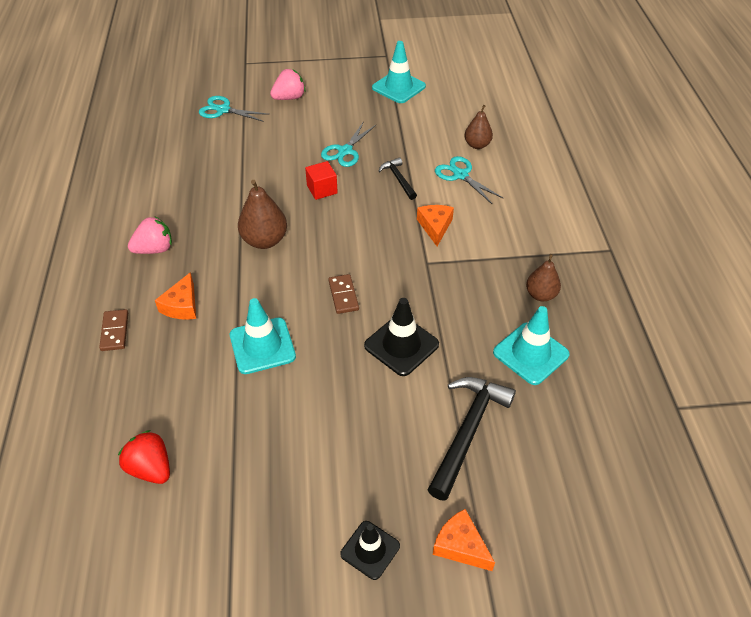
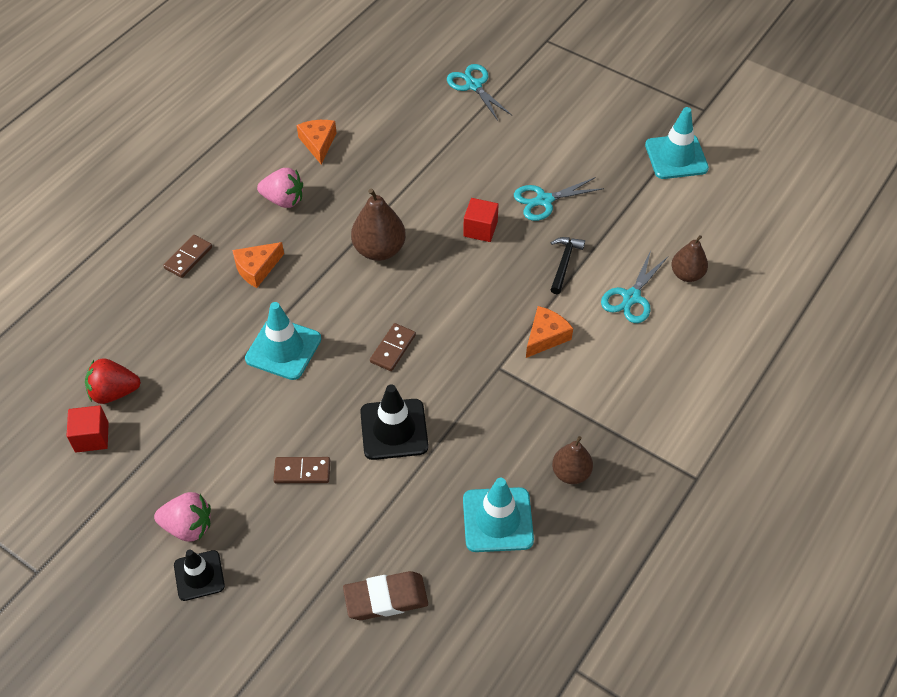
camera: 40 degrees right, 5 degrees up
(151, 468) = (114, 392): red strawberry -> red strawberry turned 90 degrees counterclockwise
(166, 516) = (92, 437): none -> red cube
(289, 98) = (550, 106): pink strawberry -> pink strawberry (188, 526)
(367, 418) = (302, 472): none -> brown domino
(460, 175) = (631, 297): turquoise scissors -> turquoise scissors turned 150 degrees counterclockwise
(460, 546) = (265, 627): orange cheese -> orange cheese (318, 143)
(468, 431) = (368, 544): black hammer -> none
(519, 457) = (386, 598): none -> brown eraser

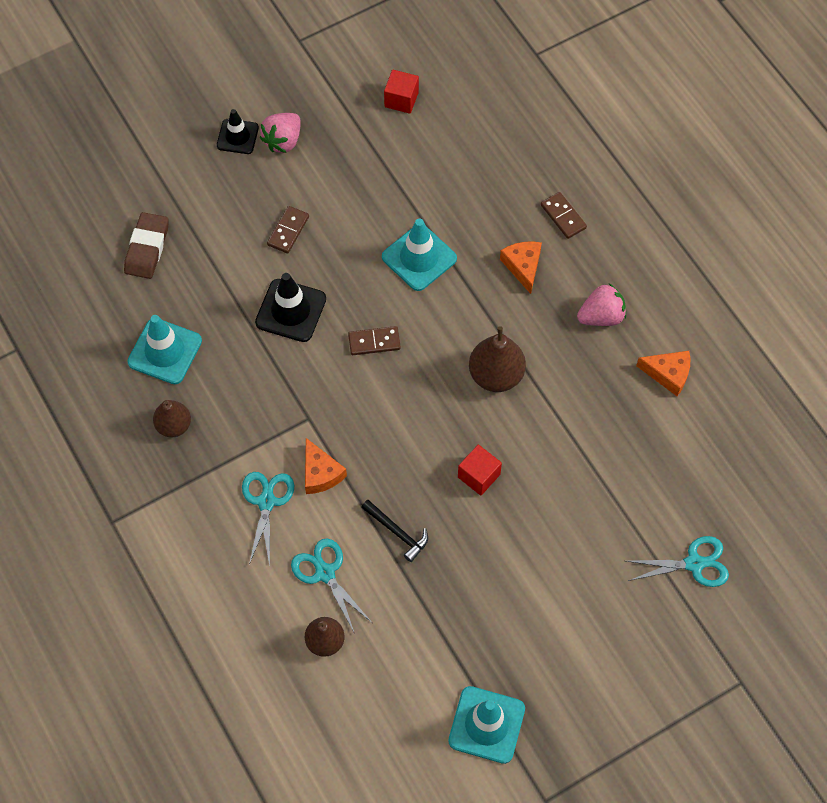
camera: 115 degrees right, 10 degrees up
(114, 392) = (438, 124): red strawberry -> none
(283, 200) = (601, 316): pink strawberry -> pink strawberry turned 150 degrees counterclockwise
(393, 348) = (374, 342): brown domino -> brown domino turned 60 degrees counterclockwise
(544, 200) = (488, 554): turquoise scissors -> turquoise scissors (266, 501)

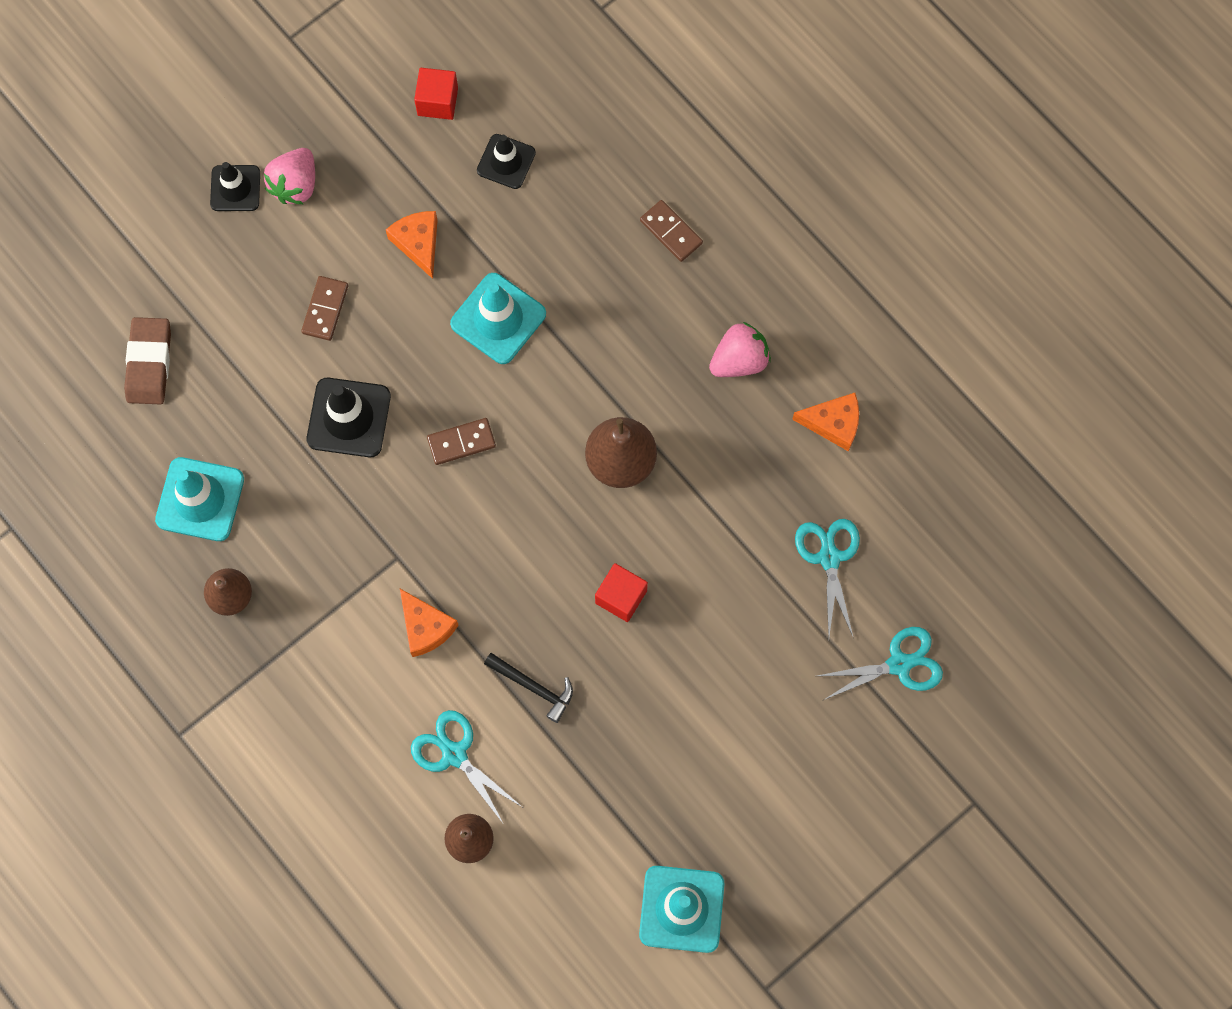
camera: 10 degrees left, 10 degrees up
(266, 501) = (365, 675): turquoise scissors -> turquoise scissors (829, 557)
(445, 148) = (506, 161): none -> black traffic cone
(523, 266) = (631, 309): orange cheese -> orange cheese (418, 243)

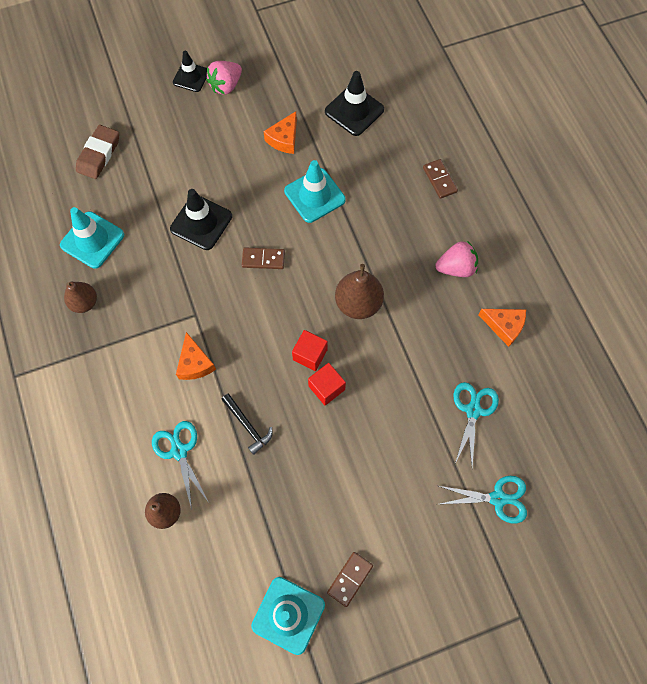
camera: 20 degrees right, 5 degrees down
(325, 309) = (214, 157): brown domino -> brown domino (350, 579)
(418, 243) = (284, 139): orange cheese -> orange cheese turned 150 degrees counterclockwise
(437, 101) = (327, 67): red cube -> red cube (310, 355)
(506, 161) = (354, 110): black traffic cone -> black traffic cone, size x1.51

